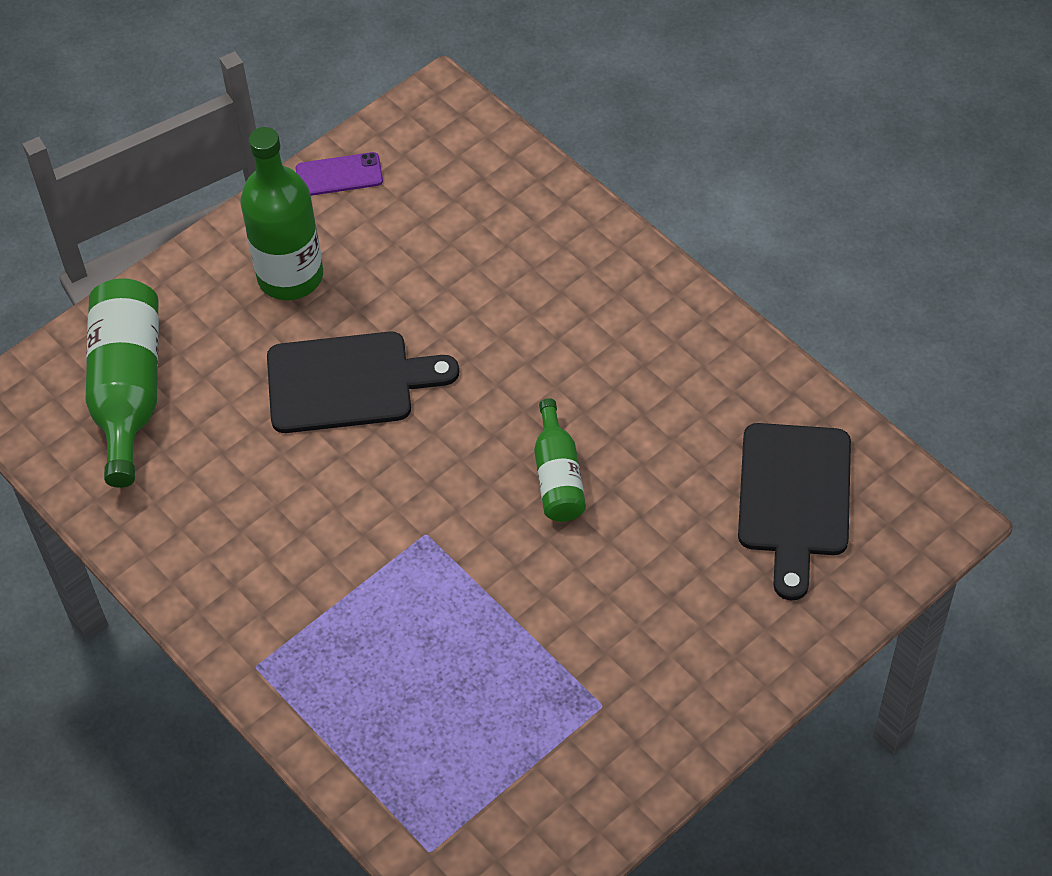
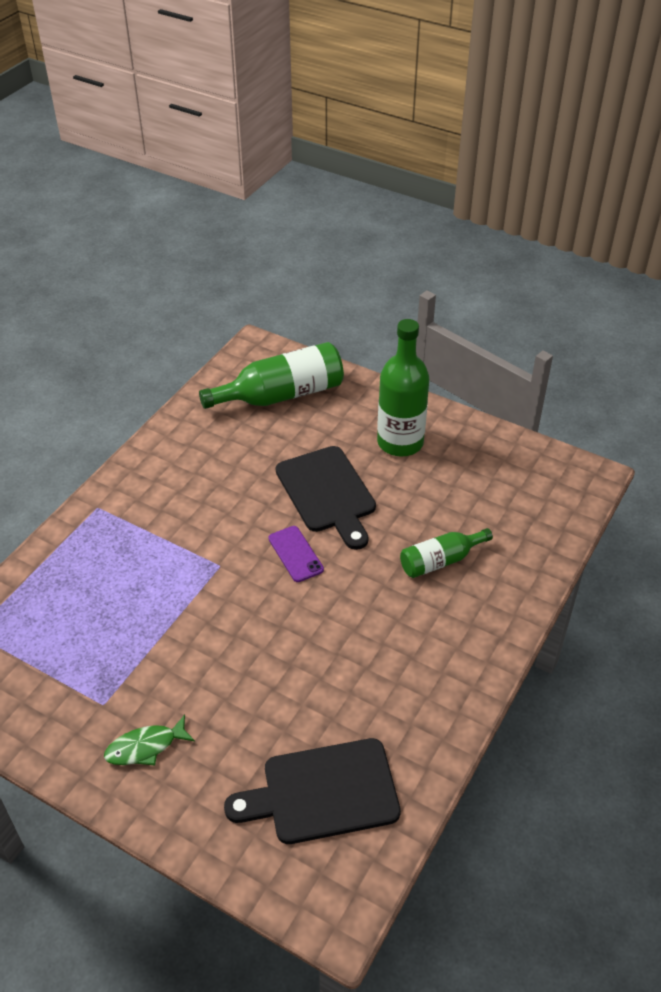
camera: 70 degrees right, 10 degrees down
(339, 175) = (495, 443): purple phone -> purple phone (295, 554)
(558, 476) = (291, 628): green bottle -> green bottle (440, 561)
(680, 667) = (145, 747): none -> green fish

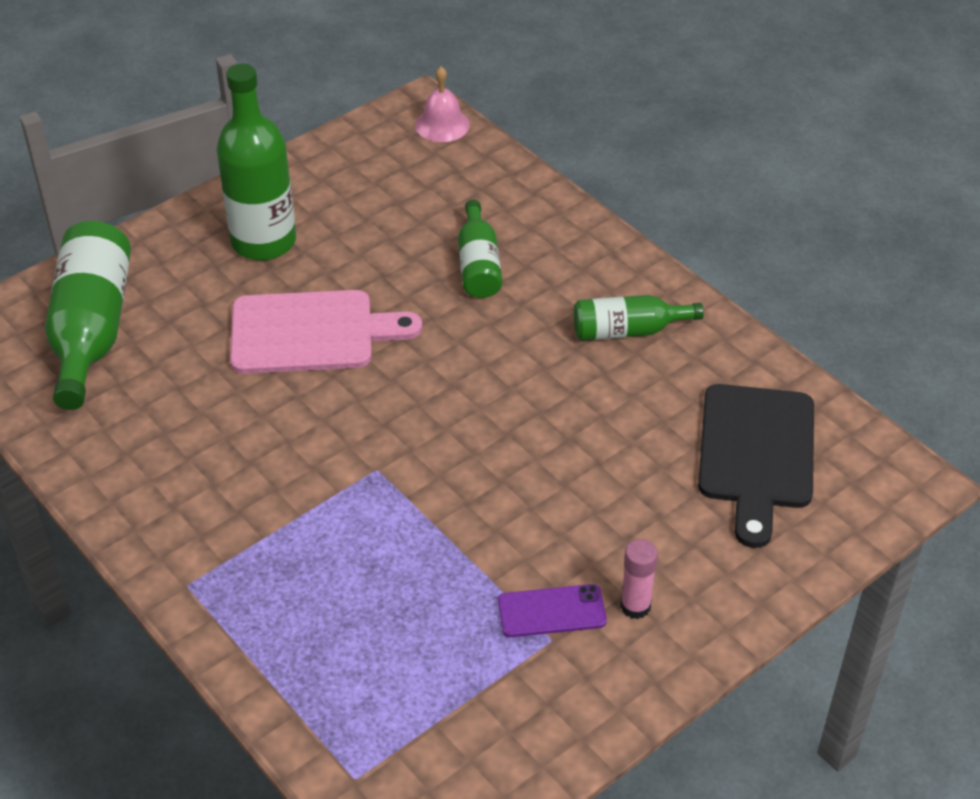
camera: 70 degrees left, 0 degrees up
(145, 747) = (635, 606): green fish -> pink glue stick
(295, 554) = (398, 390): purple phone -> purple phone (551, 611)
(327, 493) = (311, 332): black cutting board -> pink cutting board
(418, 671) = (628, 331): none -> green bottle
(581, 494) = (442, 125): none -> pink bell

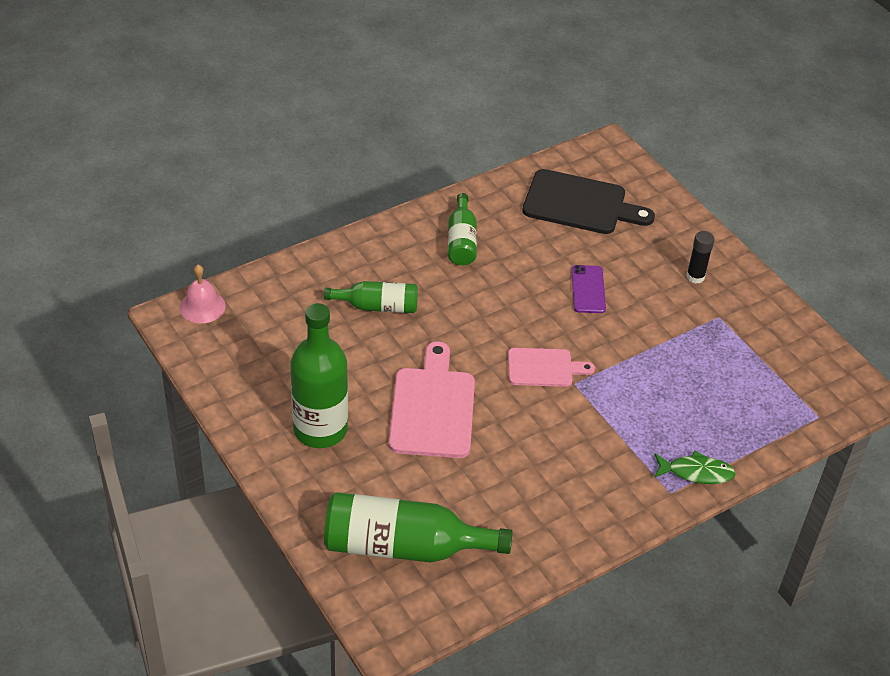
camera: 85 degrees left, 0 degrees up
(225, 615) = (696, 472): none -> green fish
(400, 435) = (544, 368): none -> pink cutting board
(551, 611) = (698, 313): purple phone -> purple phone (588, 289)
(635, 606) = (695, 277): pink glue stick -> black glue stick

